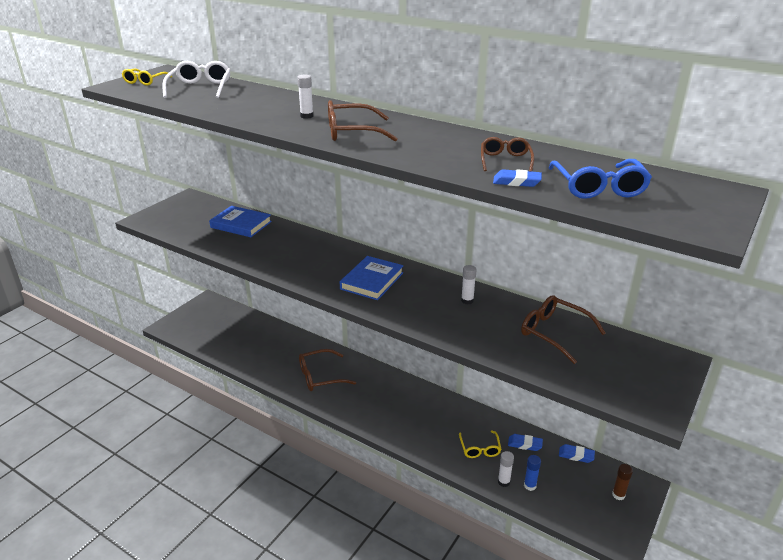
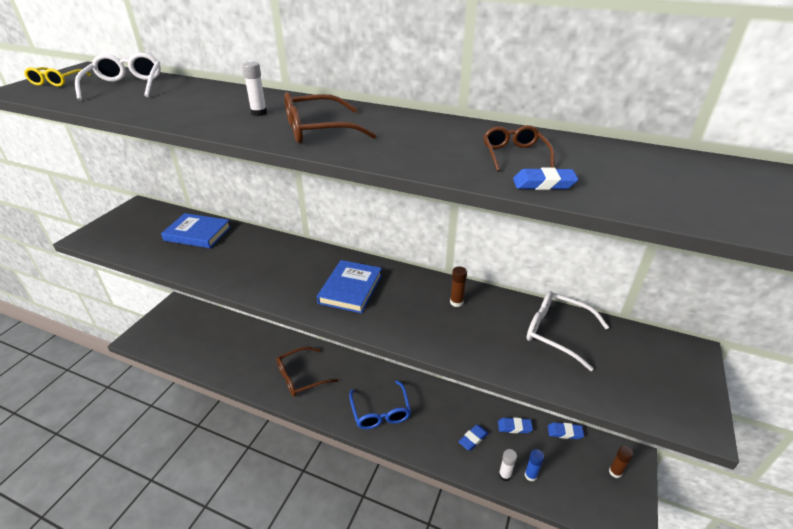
camera: 10 degrees left, 5 degrees up
(467, 300) = (456, 302): white glue stick -> brown glue stick
(479, 448) = (473, 439): yellow glasses -> blue eraser
(554, 333) = (557, 333): brown glasses -> white glasses
(598, 187) = (642, 183): blue glasses -> blue glasses (380, 411)

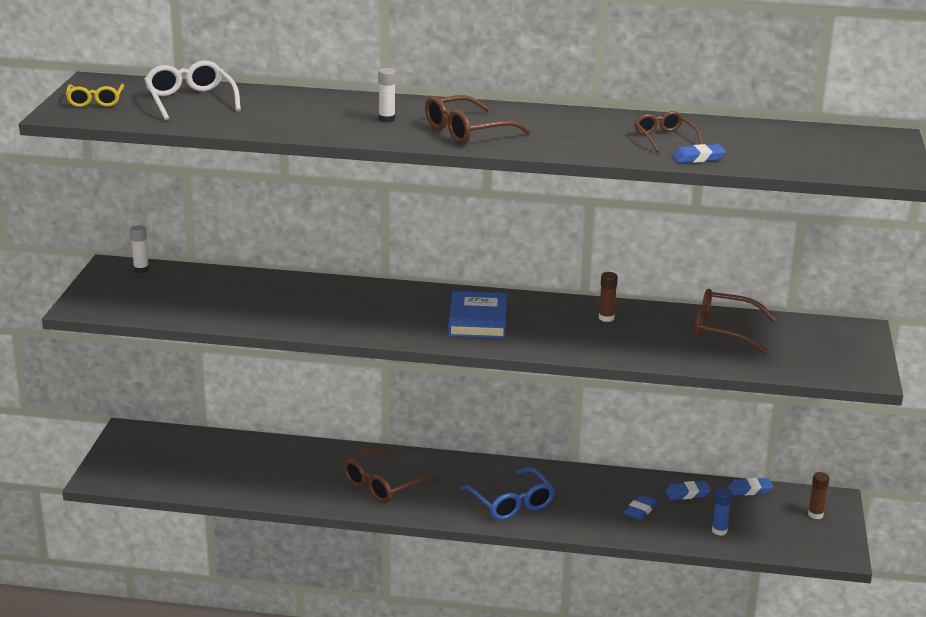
camera: 15 degrees left, 10 degrees down
(197, 234) = (235, 288): blue book -> none
(504, 475) = (689, 535): white glue stick -> white glue stick (141, 269)
(557, 333) = (724, 330): white glasses -> brown glasses

